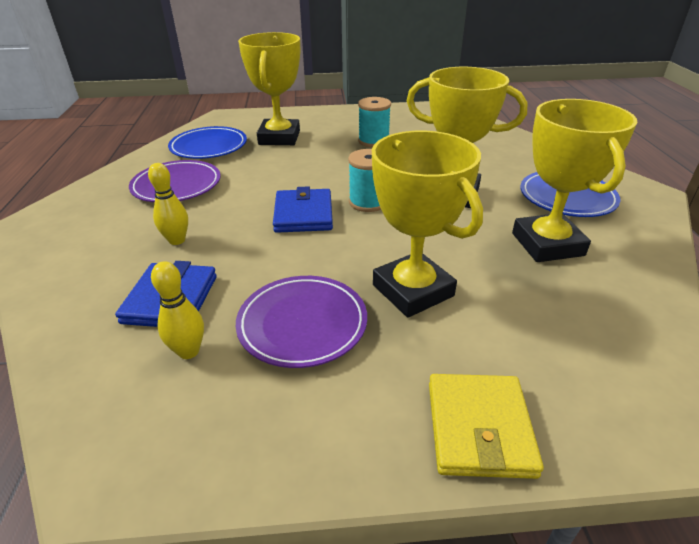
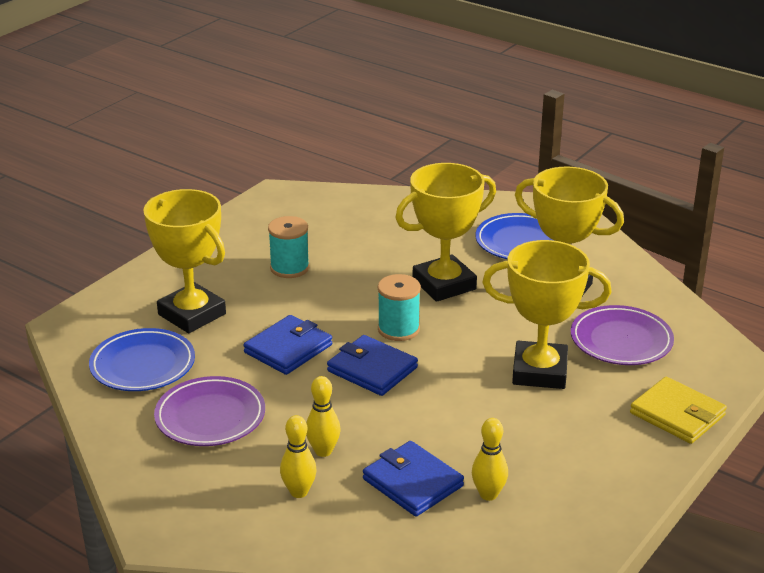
camera: 50 degrees left, 5 degrees down
(114, 253) = (299, 492): none -> yellow bowling pin
(285, 177) = (288, 349): none -> blue wallet
(302, 324) = (518, 434): purple plate -> purple plate (621, 340)

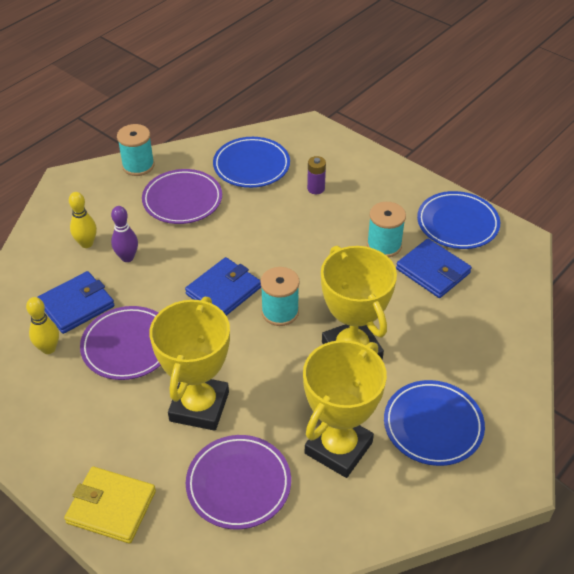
camera: 95 degrees right, 15 degrees up
(132, 466) = (138, 166): none -> turquoise spool
(192, 314) = (316, 188): yellow trophy -> purple battery
(254, 225) = (457, 223): none -> blue plate
(288, 349) = (261, 242): blue wallet -> blue wallet (433, 271)
(323, 451) = (127, 257): yellow bowling pin -> purple bowling pin
(470, 431) = (128, 346): none -> purple plate
(677, 414) = (111, 507): yellow wallet -> yellow wallet turned 60 degrees clockwise

